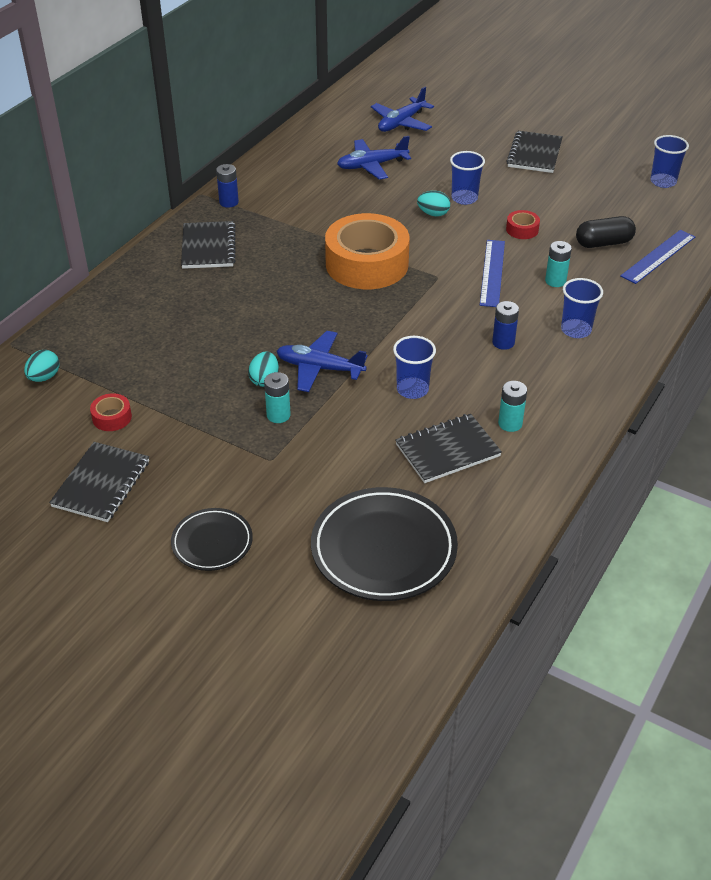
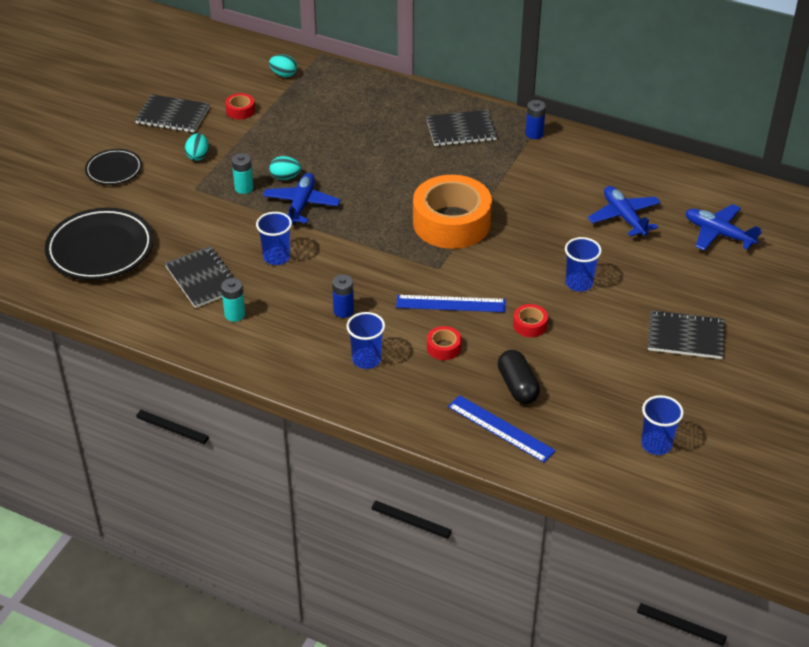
camera: 85 degrees right, 0 degrees up
(433, 214) = (544, 262): turquoise egg -> turquoise egg (198, 156)
(555, 281) = (443, 347): turquoise battery -> red tape

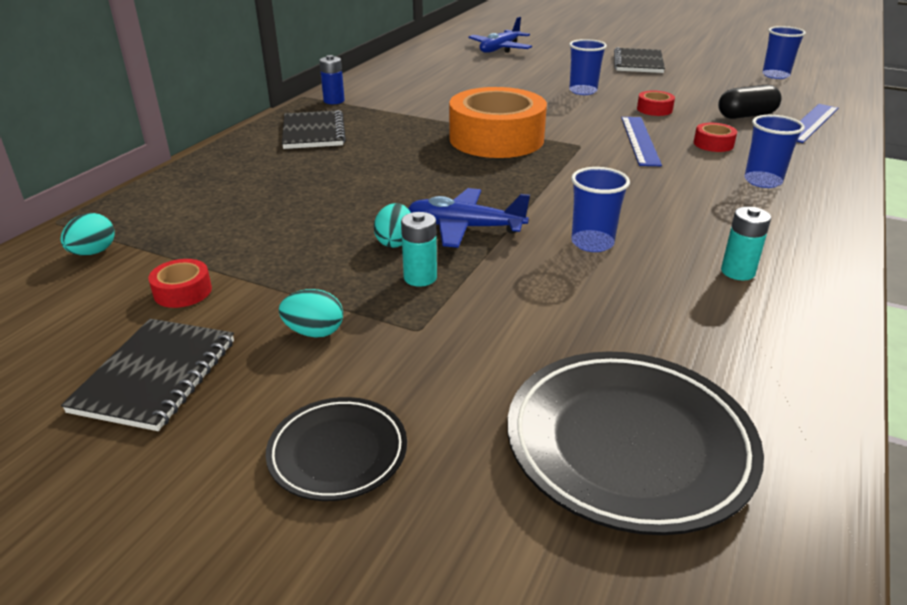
camera: 90 degrees left, 10 degrees down
(203, 279) = (669, 305): black notebook -> none
(343, 311) = (684, 195): blue battery -> none
(624, 217) = (479, 74): blue plane -> none

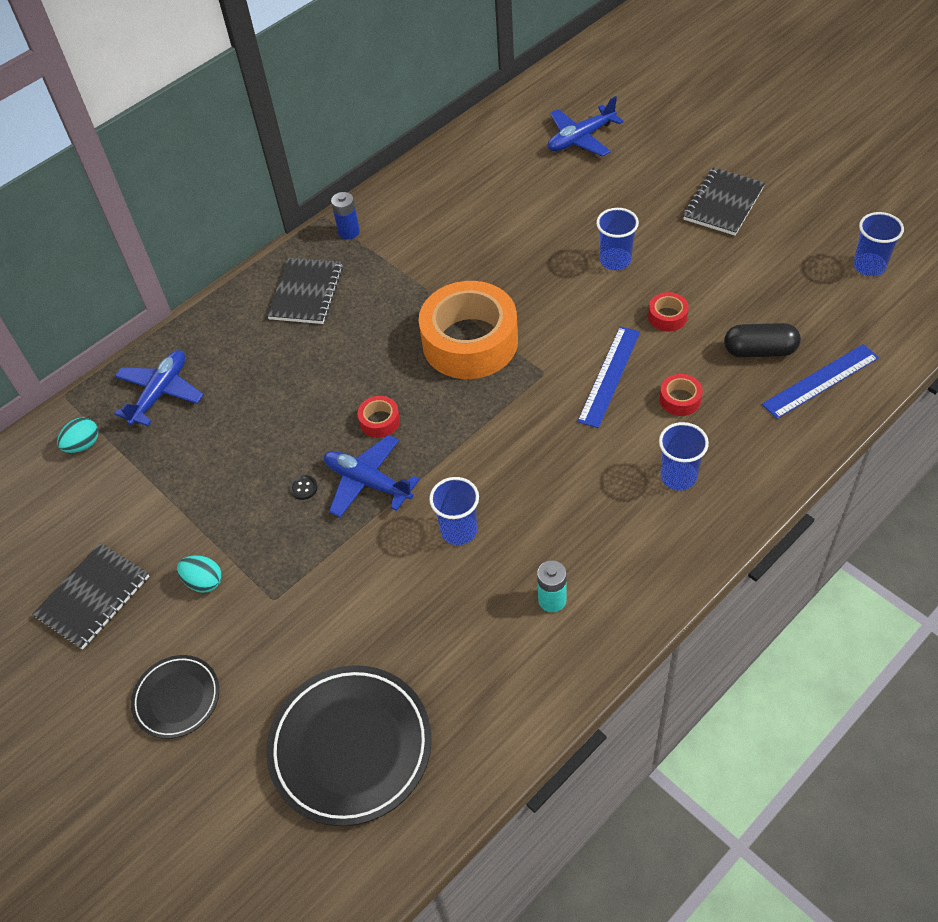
camera: 25 degrees right, 20 degrees up
(181, 205) = (160, 393): none -> blue plane
(183, 291) = (132, 511): red tape -> red tape (379, 421)
(395, 242) = (303, 488): turquoise egg -> black button
(420, 278) = (302, 539): turquoise battery -> none

